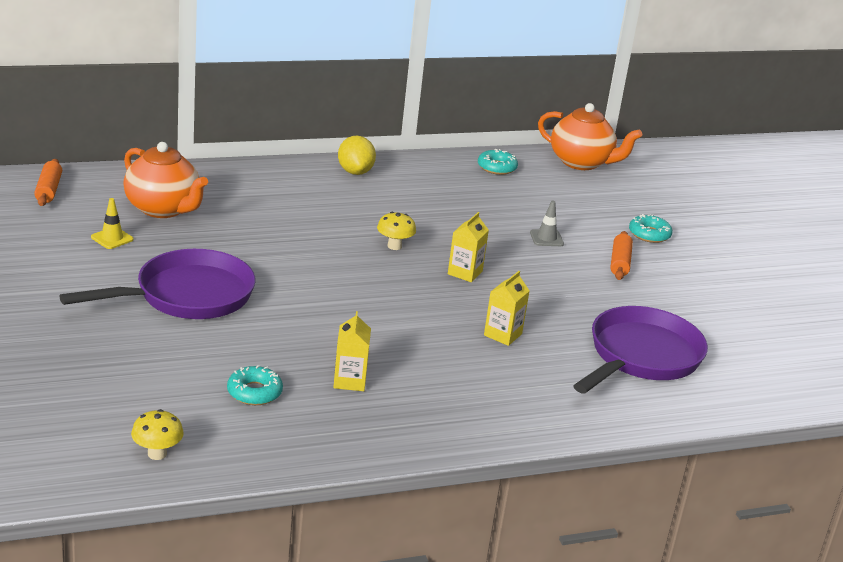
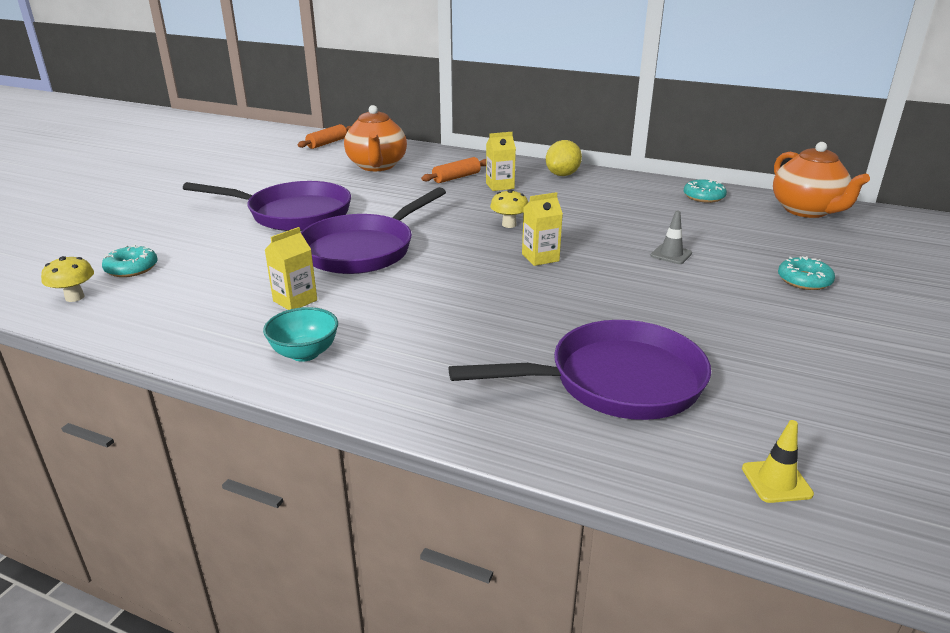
camera: 45 degrees right, 0 degrees up
(112, 238) = (312, 173): yellow traffic cone -> yellow traffic cone (776, 481)
(254, 392) = (214, 283): turquoise donut -> turquoise donut (131, 268)
(319, 313) = (363, 249): none -> purple pan
(432, 419) = (305, 353): none -> turquoise bowl
(502, 334) = (493, 312): yellow carton -> yellow carton (500, 186)
(620, 263) = (726, 293): orange rolling pin -> orange rolling pin (456, 177)

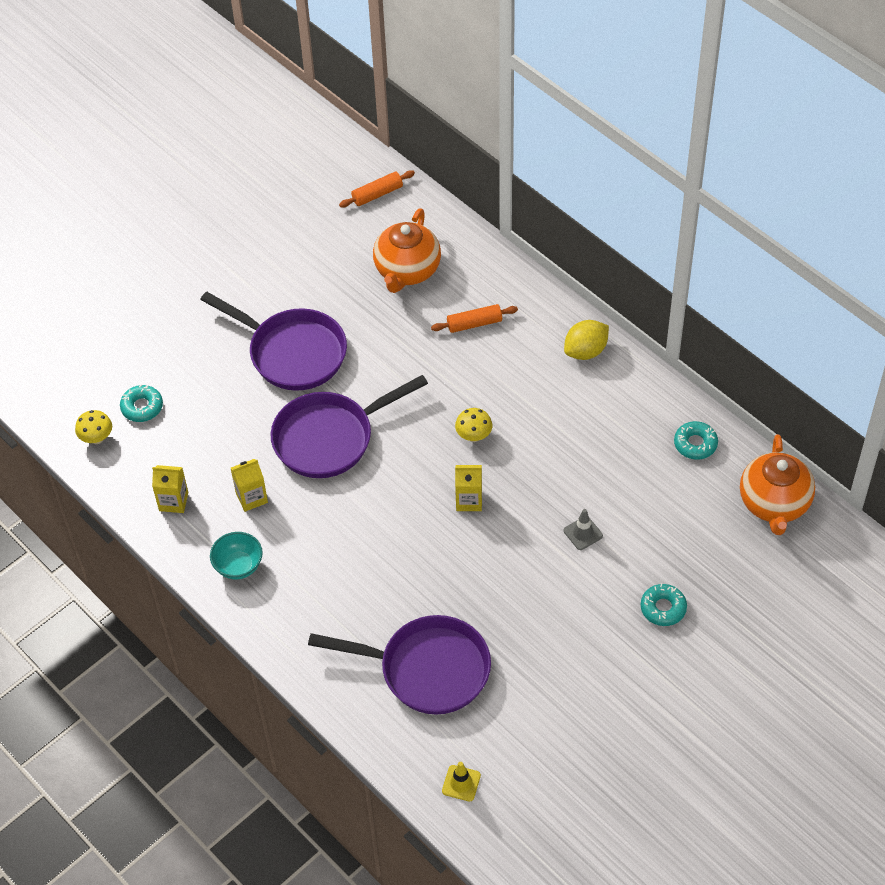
camera: 25 degrees right, 25 degrees up
(500, 186) = (508, 356): yellow carton -> yellow carton (173, 501)

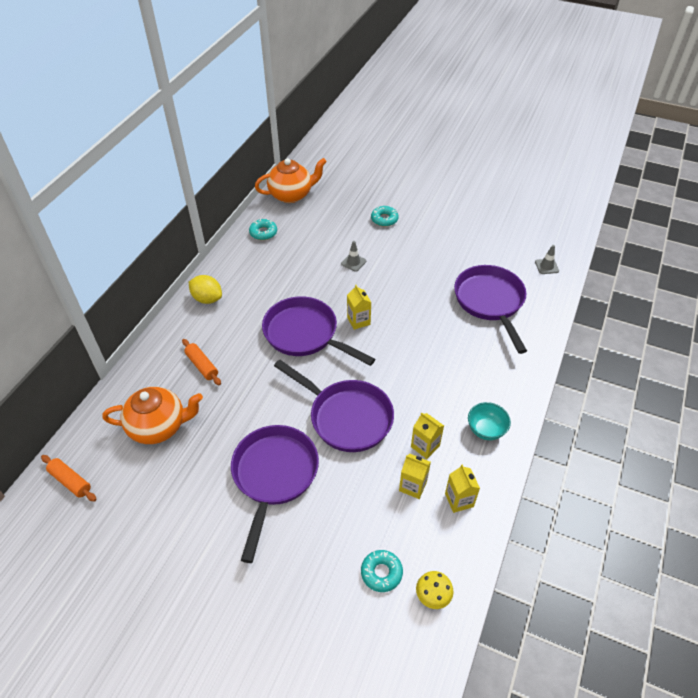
camera: 115 degrees left, 5 degrees down
(212, 467) = (413, 486): none -> yellow carton
(461, 783) = (546, 266): yellow traffic cone -> grey traffic cone
(474, 436) = (305, 334): yellow mushroom -> purple pan

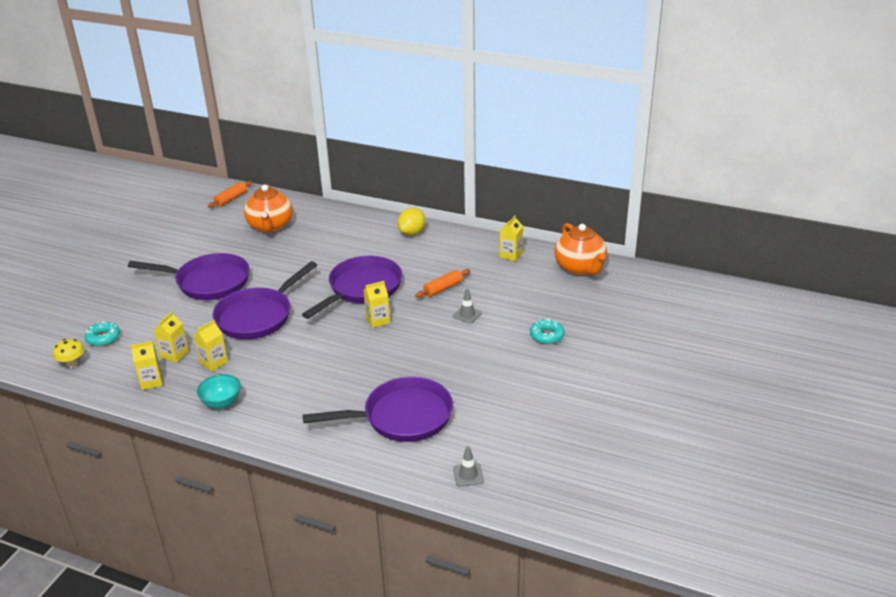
camera: 90 degrees right, 15 degrees down
(202, 365) = (330, 238): orange rolling pin -> orange rolling pin (443, 288)
(263, 232) = (511, 255): turquoise donut -> yellow carton

